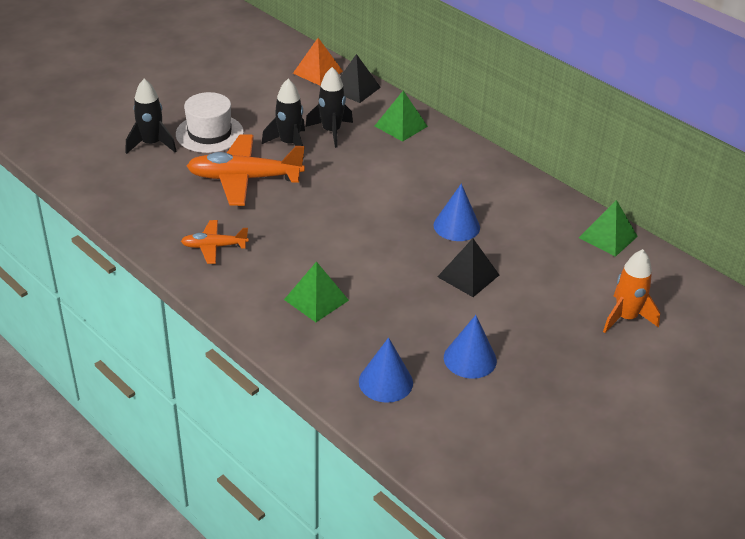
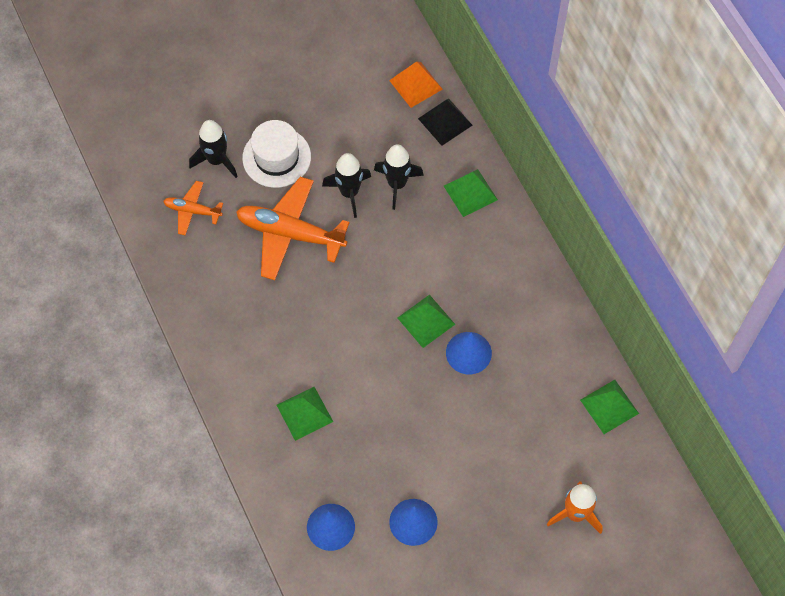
camera: 20 degrees right, 25 degrees up
(214, 247) = (235, 320): orange plane -> orange plane (192, 211)
(404, 212) = (426, 321): none -> green pyramid
(468, 275) = (453, 421): black pyramid -> none

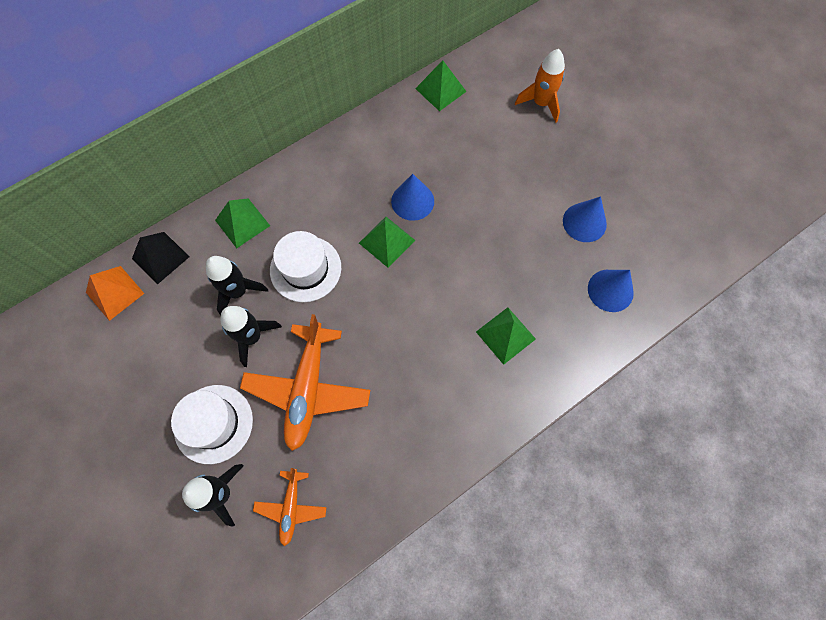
camera: 100 degrees left, 5 degrees up
(409, 244) = (305, 269): none -> white hat

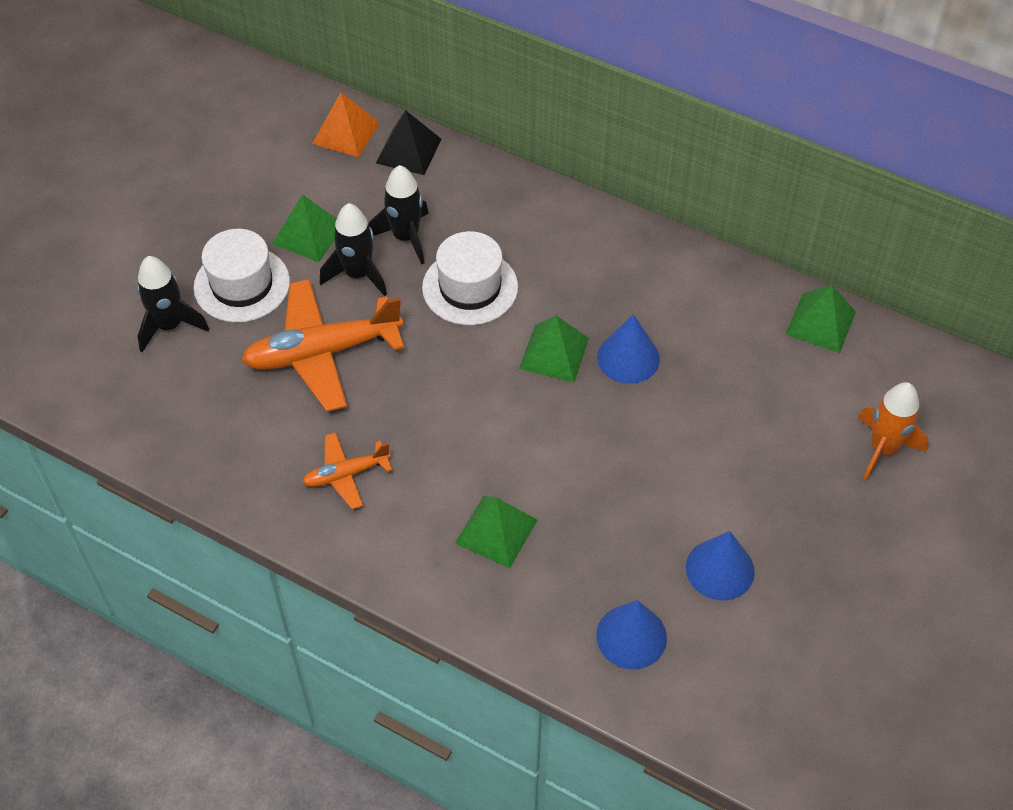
camera: 65 degrees right, 15 degrees down
(242, 223) = (494, 202): green pyramid -> green pyramid (308, 234)
(291, 507) = (181, 394): orange plane -> orange plane (346, 474)

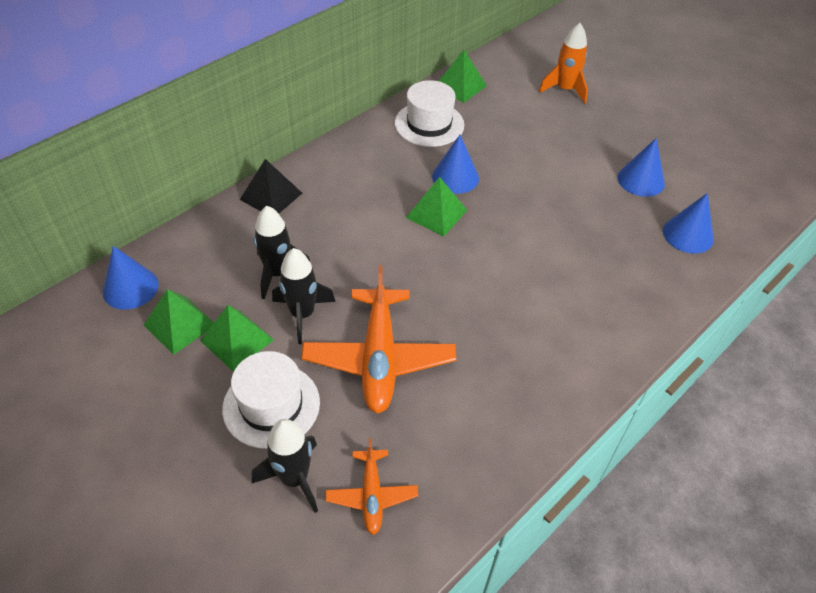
camera: 75 degrees left, 5 degrees down
(345, 133) = (130, 288): orange pyramid -> blue cone
(346, 474) = (514, 368): orange plane -> orange plane (372, 495)
(408, 151) = (181, 250): black pyramid -> black pyramid (271, 196)
(470, 287) = (351, 245): white hat -> white hat (429, 124)
(496, 531) = (590, 284): green pyramid -> green pyramid (180, 324)

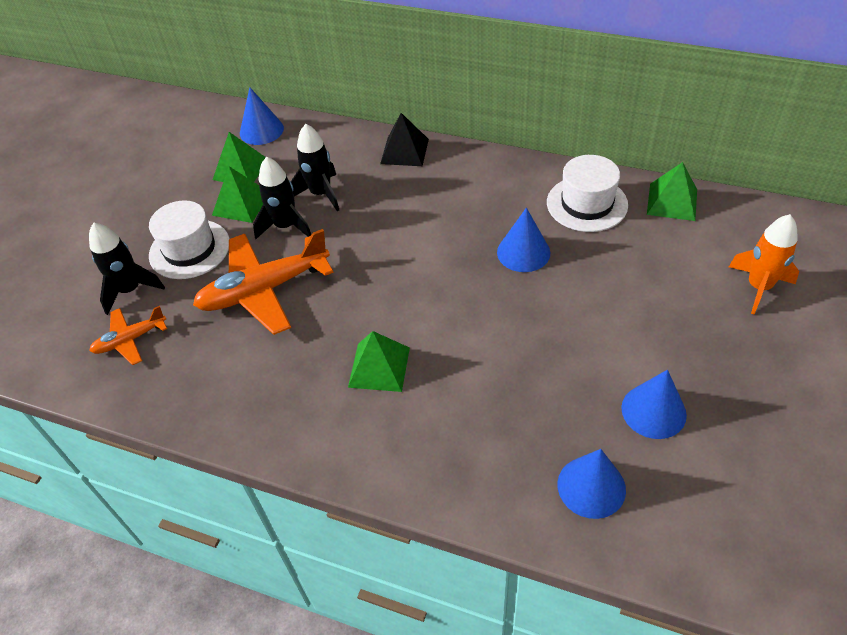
camera: 70 degrees right, 0 degrees up
(436, 214) = (460, 259): green pyramid -> green pyramid (379, 367)

